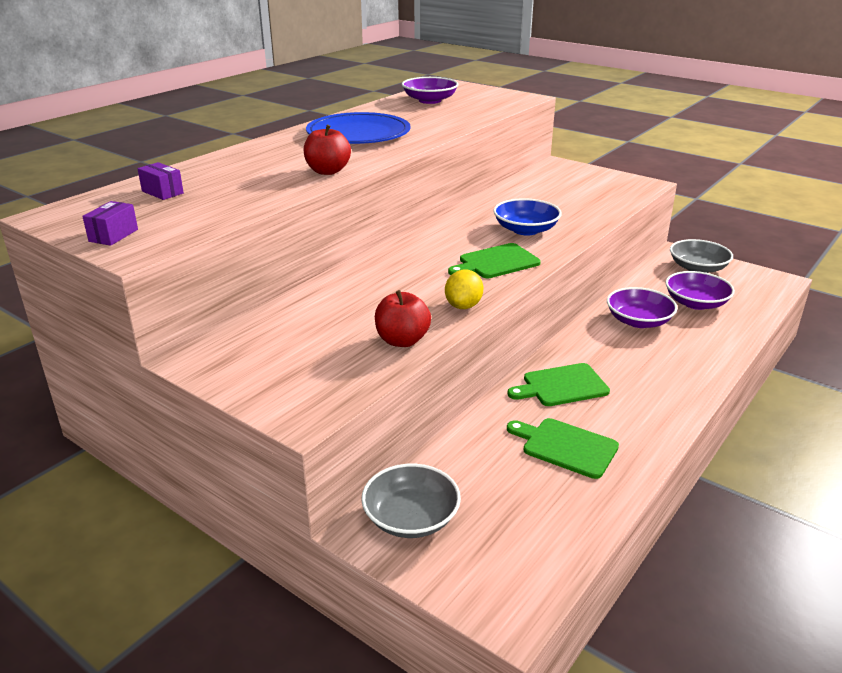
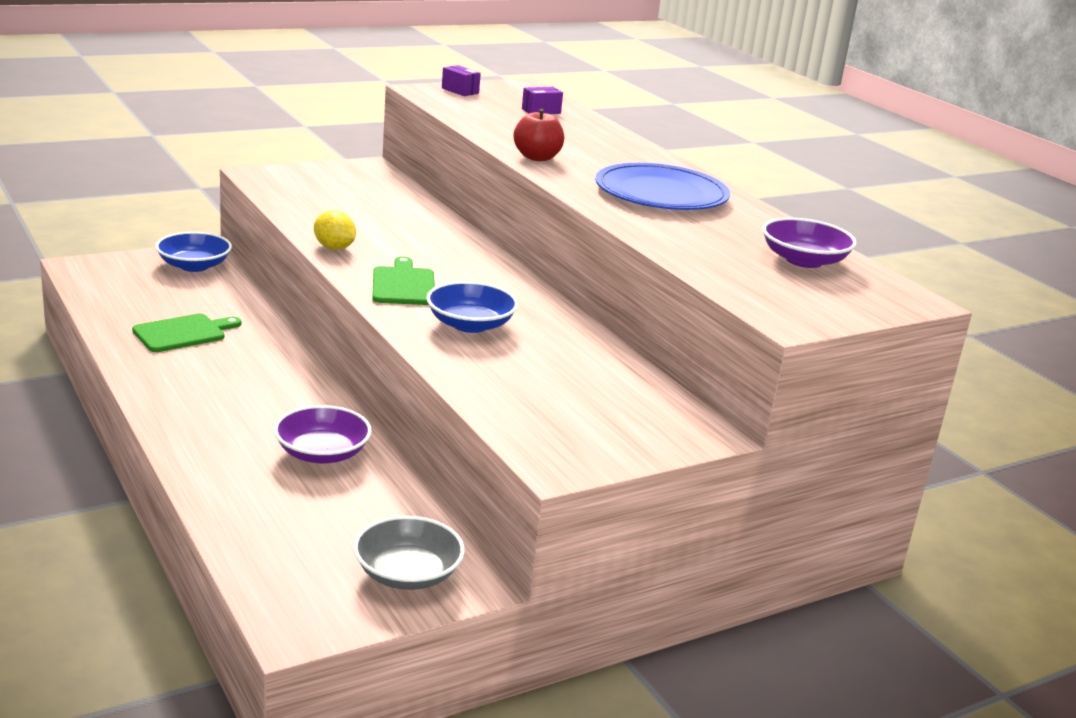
camera: 110 degrees right, 5 degrees down
(402, 340) = (308, 216): red apple -> none
(411, 518) = (194, 266): grey bowl -> blue bowl
(562, 386) = (262, 363): green cutting board -> none
(696, 303) = (316, 515): purple bowl -> none

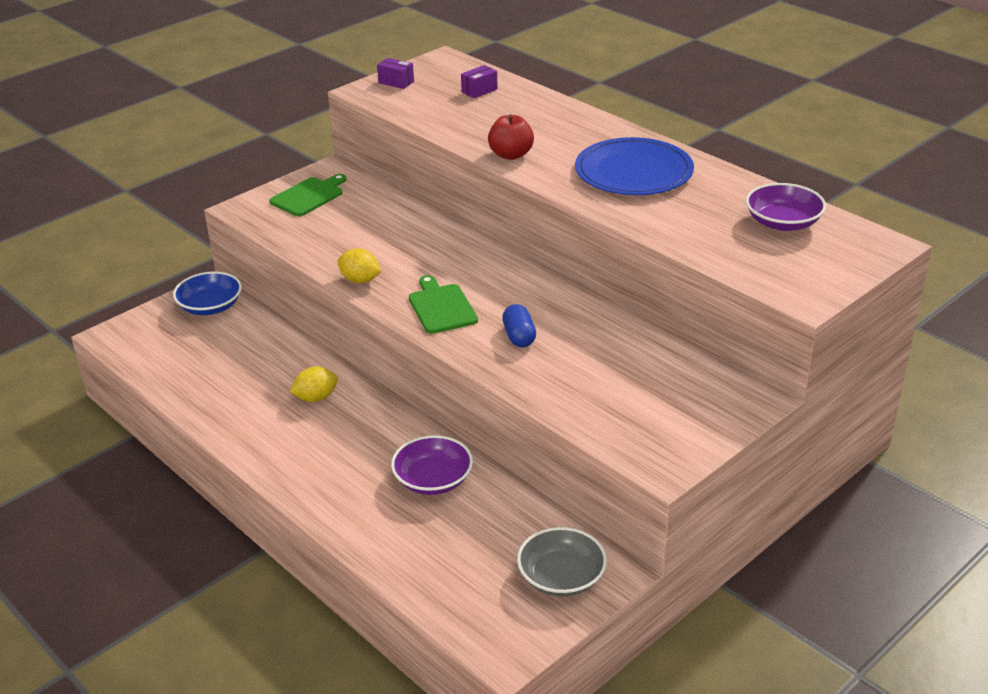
camera: 10 degrees left, 10 degrees up
(183, 333) = (247, 386): green cutting board -> green cutting board (309, 196)
(247, 358) = (316, 398): none -> yellow lemon
(470, 324) = (519, 337): blue bowl -> blue capsule

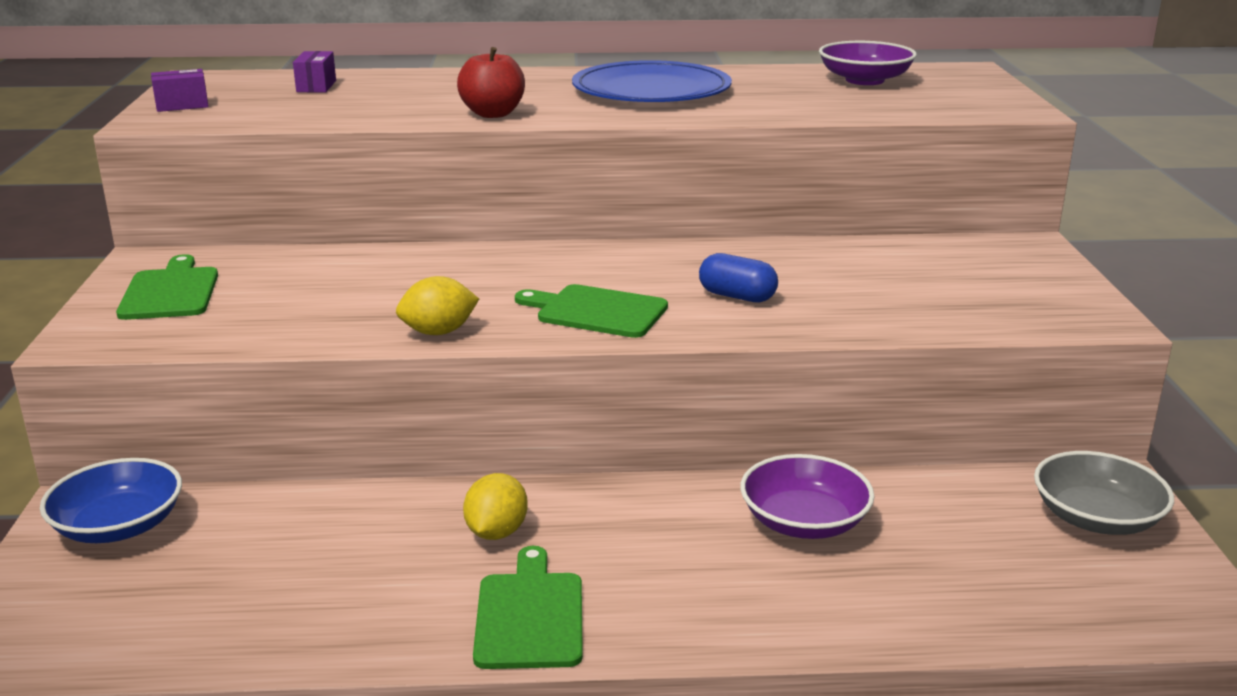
camera: 50 degrees left, 10 degrees down
(266, 441) = (530, 615): none -> green cutting board

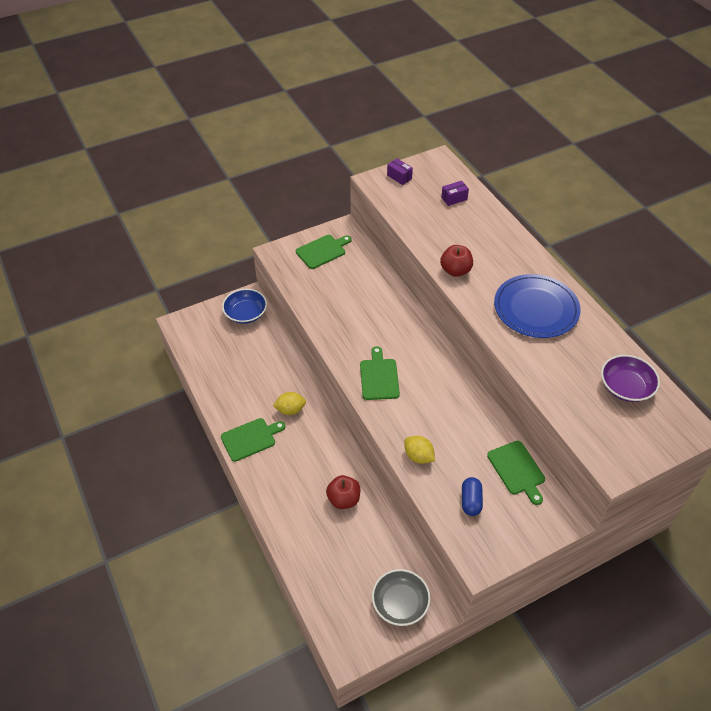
camera: 65 degrees right, 25 degrees up
(438, 332) = (333, 338): yellow lemon -> yellow lemon (418, 456)
(737, 296) = (422, 418): blue capsule -> blue capsule (471, 501)
(804, 522) = (343, 499): purple bowl -> red apple
(912, 252) = (517, 470): none -> green cutting board

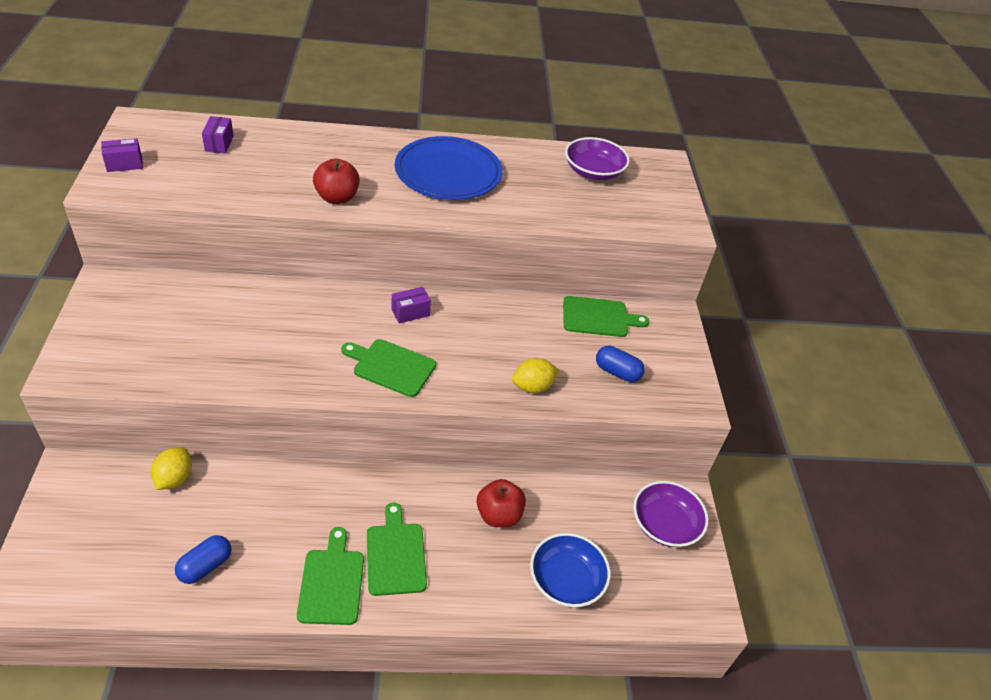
camera: 70 degrees left, 5 degrees down
(229, 381) = (205, 566): none -> blue capsule
(246, 313) = (94, 488): blue bowl -> blue bowl (566, 580)
(290, 410) = (319, 511): yellow lemon -> yellow lemon (174, 478)
(322, 251) = (121, 321): green cutting board -> green cutting board (395, 555)
(400, 603) = (665, 524): grey bowl -> purple bowl
(431, 364) = (410, 312): none -> purple box

